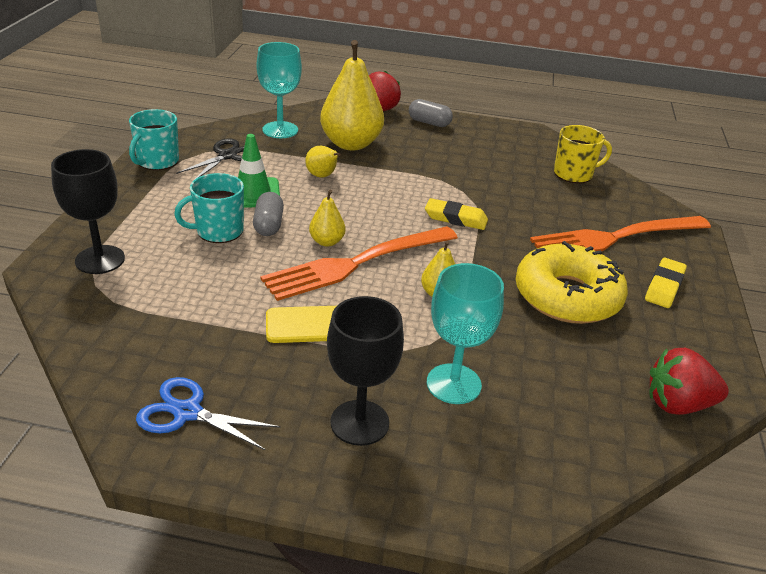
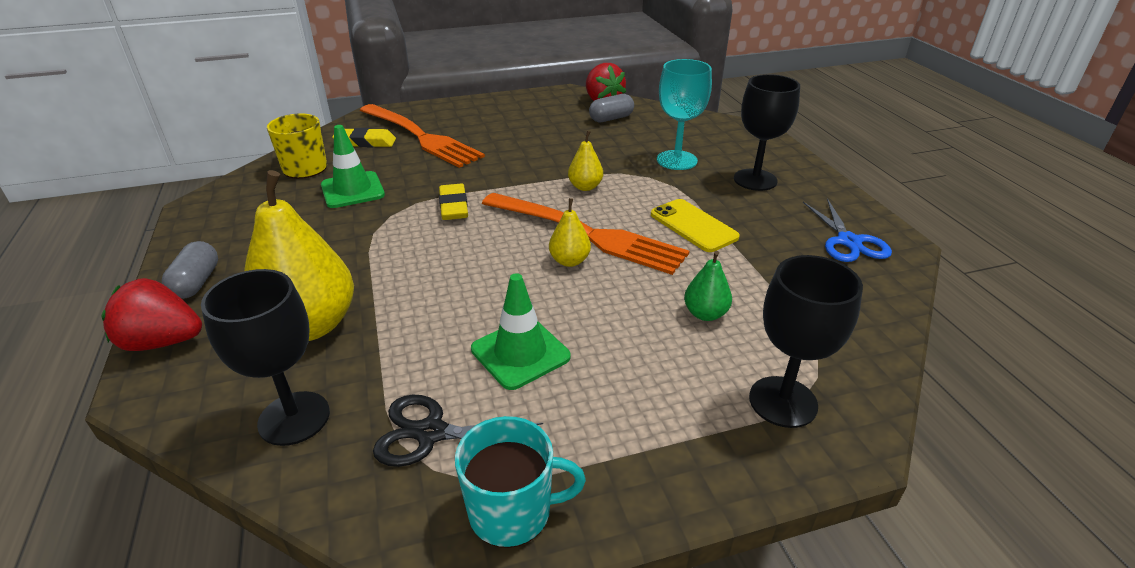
camera: 115 degrees left, 0 degrees up
(203, 271) = (705, 314): none -> green pear
(218, 231) = (628, 339): turquoise mug -> none
(268, 225) = (578, 309): grey capsule -> grey capsule (611, 118)
(280, 130) = (294, 418): turquoise goblet -> black goblet
(322, 176) = (427, 315): yellow pear -> none
(518, 185) = (352, 190): none -> green traffic cone
(567, 296) = (529, 142): yellow donut -> none
(664, 287) = (478, 115): yellow eraser -> yellow eraser (365, 142)

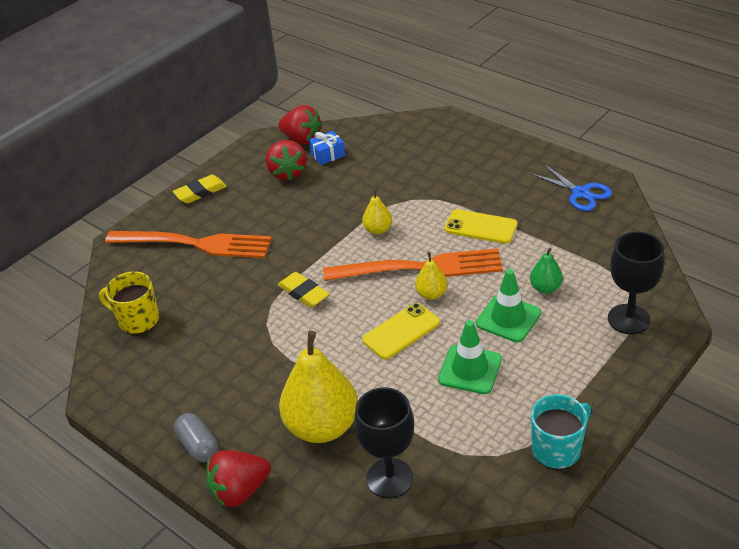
camera: 30 degrees left, 5 degrees up
(352, 190) = (207, 318): green traffic cone -> green traffic cone (508, 318)
(365, 142) = (154, 271): yellow eraser -> yellow eraser (200, 192)
(431, 433) = (474, 439): black scissors -> none
(497, 279) = (401, 331): none -> yellow phone
(560, 119) = (288, 173): none -> red strawberry
(611, 118) = (327, 154): grey capsule -> blue gift
(677, 160) = (417, 174): turquoise goblet -> none
(755, 180) = (484, 168): black goblet -> none

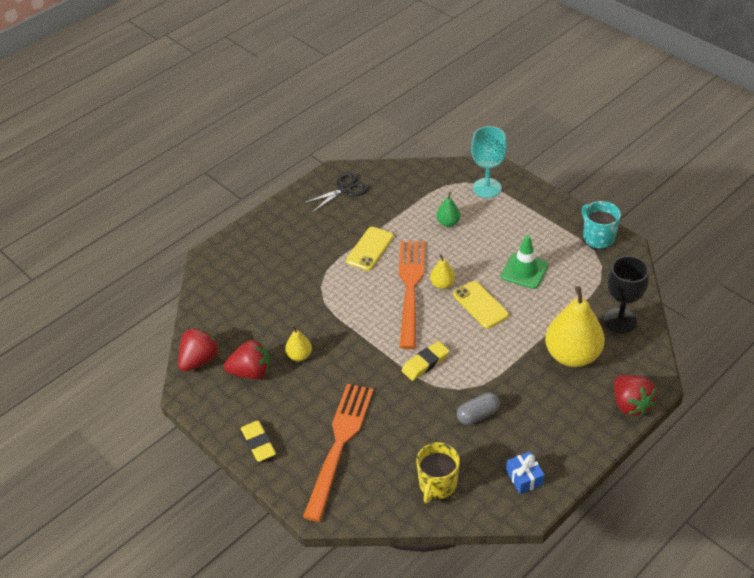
camera: 85 degrees left, 5 degrees up
(198, 446) = (587, 431): grey capsule -> grey capsule (477, 415)
(327, 154) = (233, 341): blue gift -> blue gift (524, 477)
(378, 230) = (356, 311): yellow pear -> yellow pear (299, 355)
(508, 318) = (476, 245): green traffic cone -> none
(580, 193) = (345, 189): blue scissors -> black scissors
(628, 319) = (487, 188): black goblet -> turquoise goblet

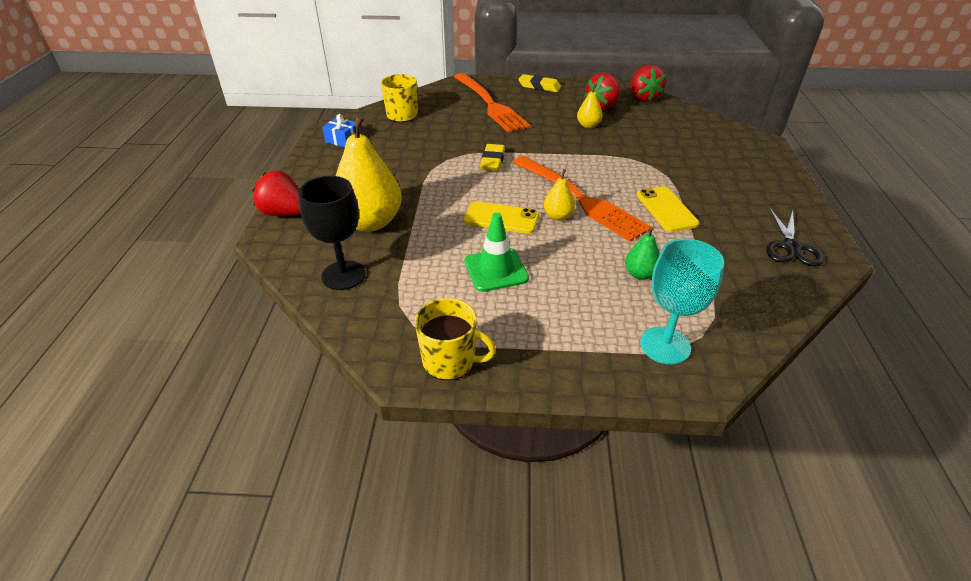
camera: 135 degrees right, 5 degrees down
(477, 415) = (413, 153): grey capsule -> none
(598, 237) = (450, 361): turquoise mug -> yellow mug

